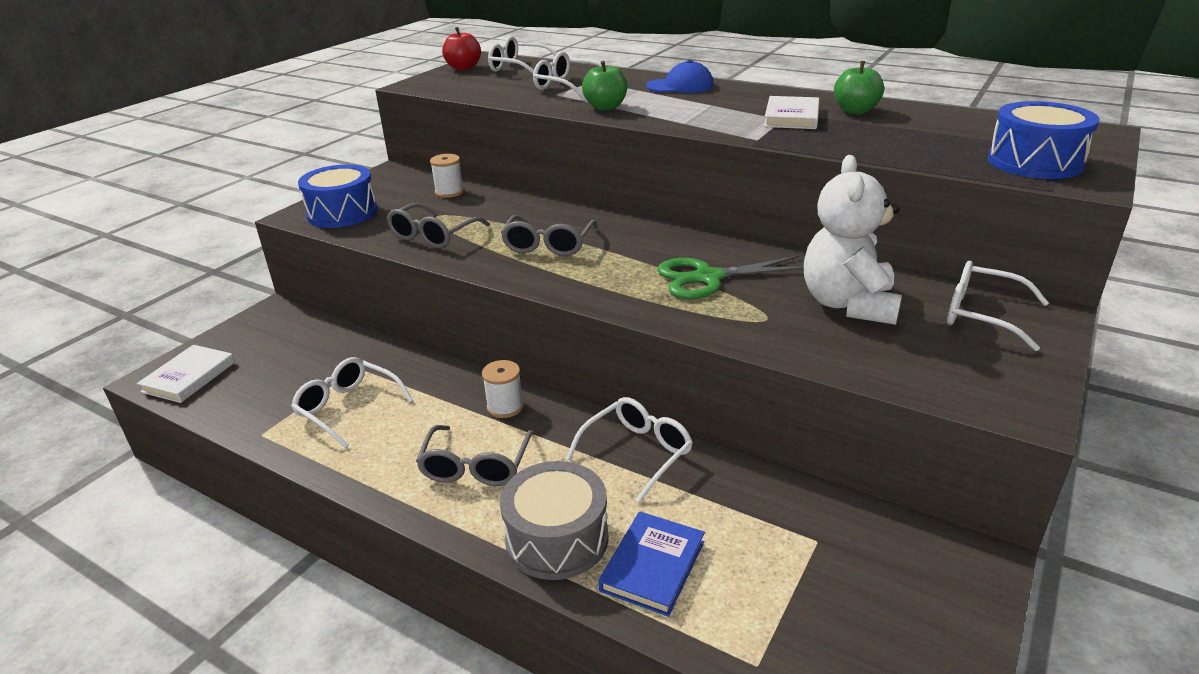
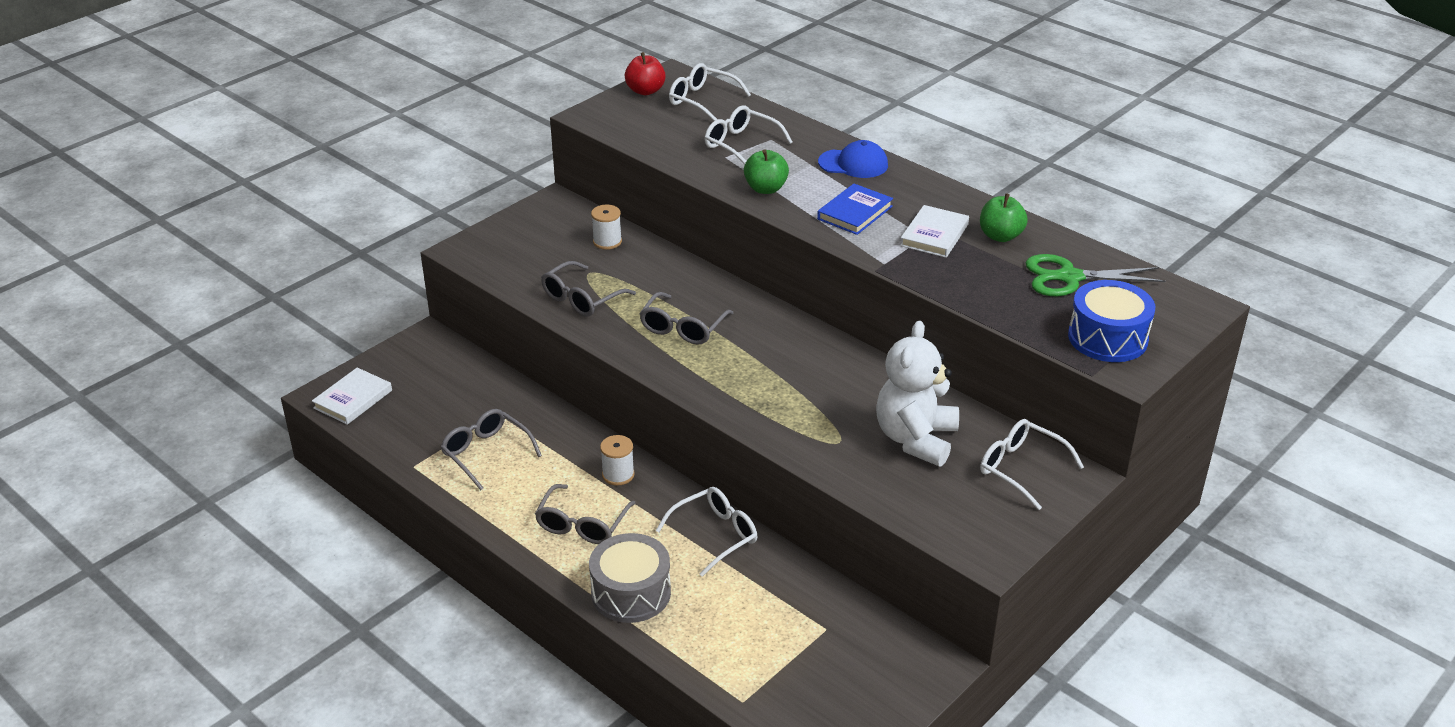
camera: 10 degrees right, 5 degrees up
(342, 213) = (502, 254): blue drum -> none
(347, 408) = (486, 453): white glasses -> grey glasses
(653, 566) = (695, 625): blue book -> blue book (855, 213)
(707, 278) = (809, 390): green scissors -> green scissors (1069, 277)

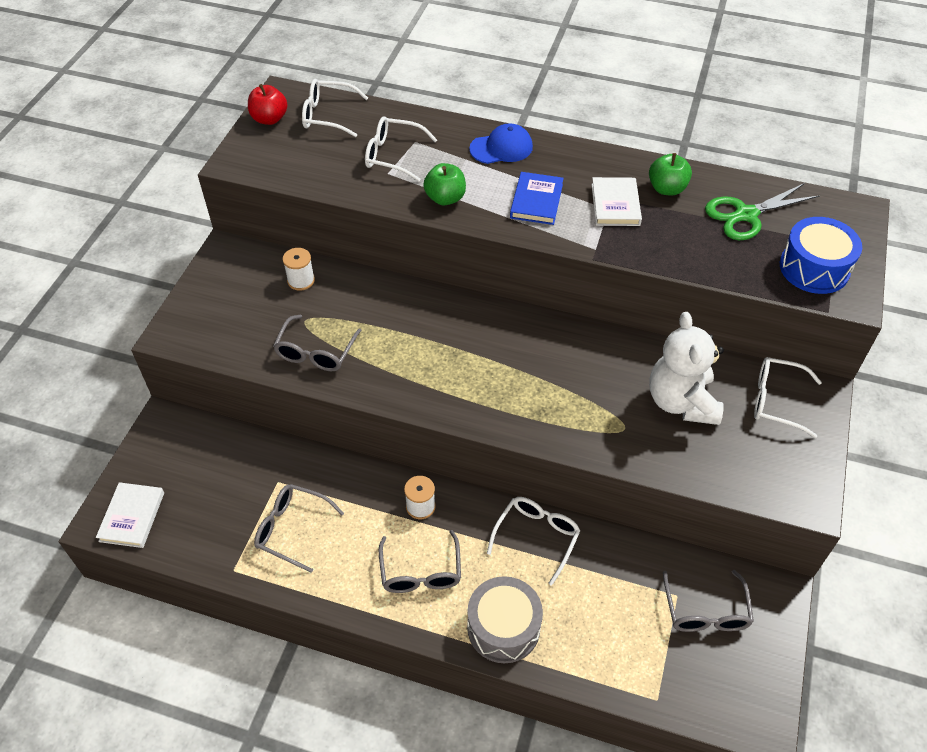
camera: 25 degrees left, 15 degrees up
(682, 328) = (424, 354): grey glasses -> grey glasses (705, 612)

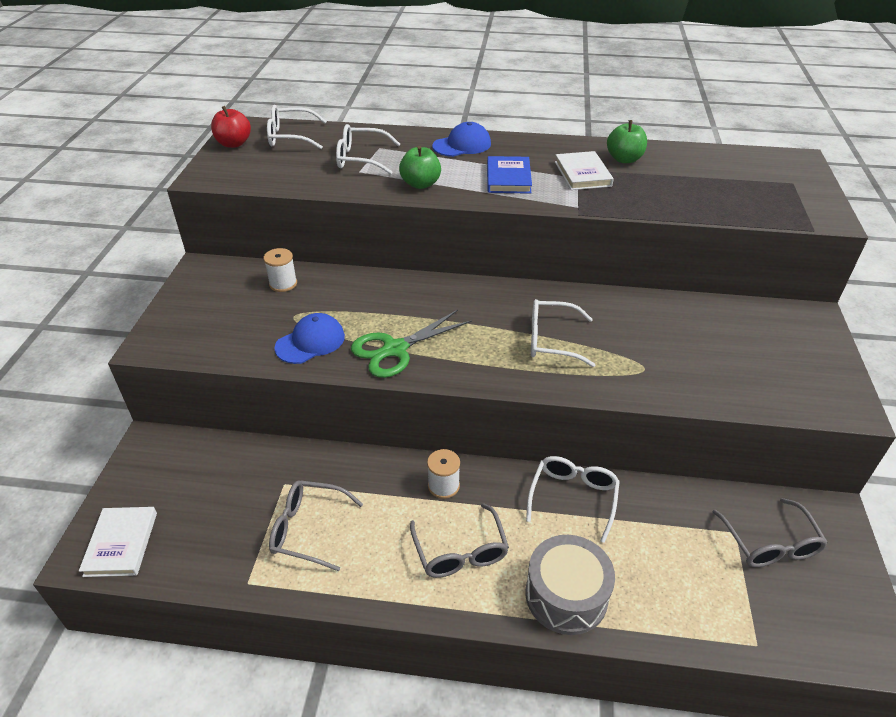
camera: 10 degrees left, 10 degrees down
(315, 352) = (310, 342): grey glasses -> blue cap
(681, 401) = (689, 339): white teddy bear -> none
(746, 215) = (703, 170): green scissors -> green scissors (395, 349)
(776, 401) = (777, 328): white glasses -> white glasses (551, 340)
(814, 268) = (783, 201): blue drum -> none

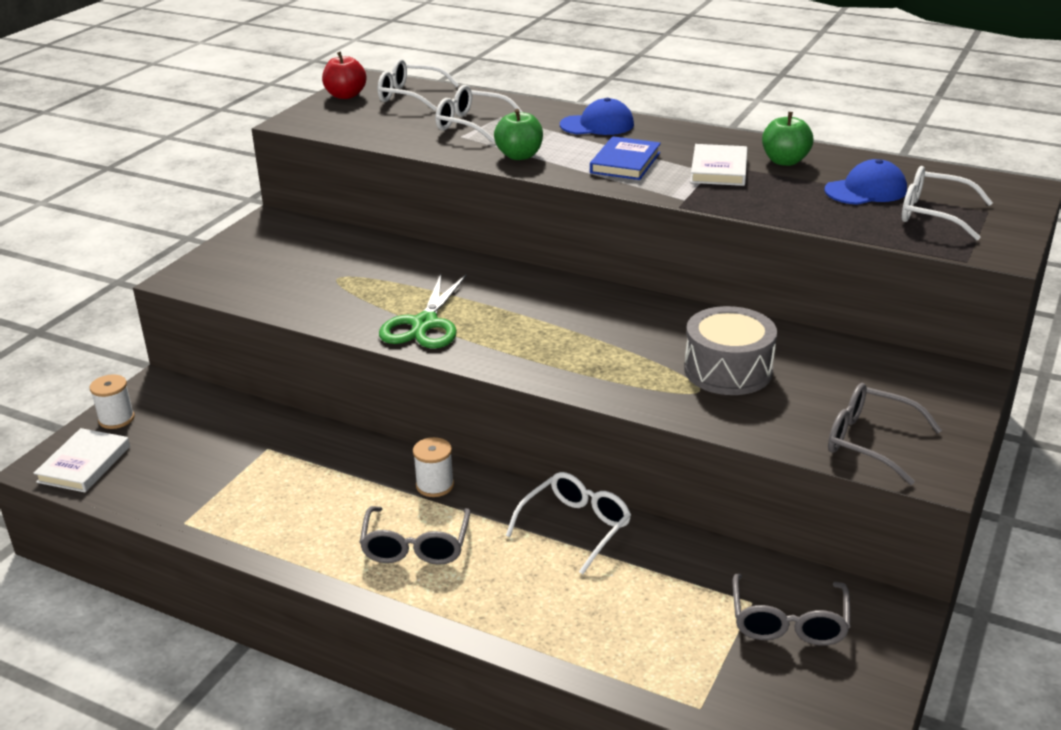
camera: 20 degrees right, 10 degrees down
(283, 284) = (345, 247): white spool -> white spool (116, 419)
(308, 529) = (268, 492): grey glasses -> grey glasses (869, 441)
(310, 342) = (340, 303): blue cap -> blue cap (866, 190)
(395, 349) = (425, 324): green scissors -> green scissors turned 60 degrees counterclockwise
(551, 340) = (607, 345): white glasses -> white glasses (932, 214)
(566, 595) = (507, 610): grey drum -> grey drum (728, 370)

